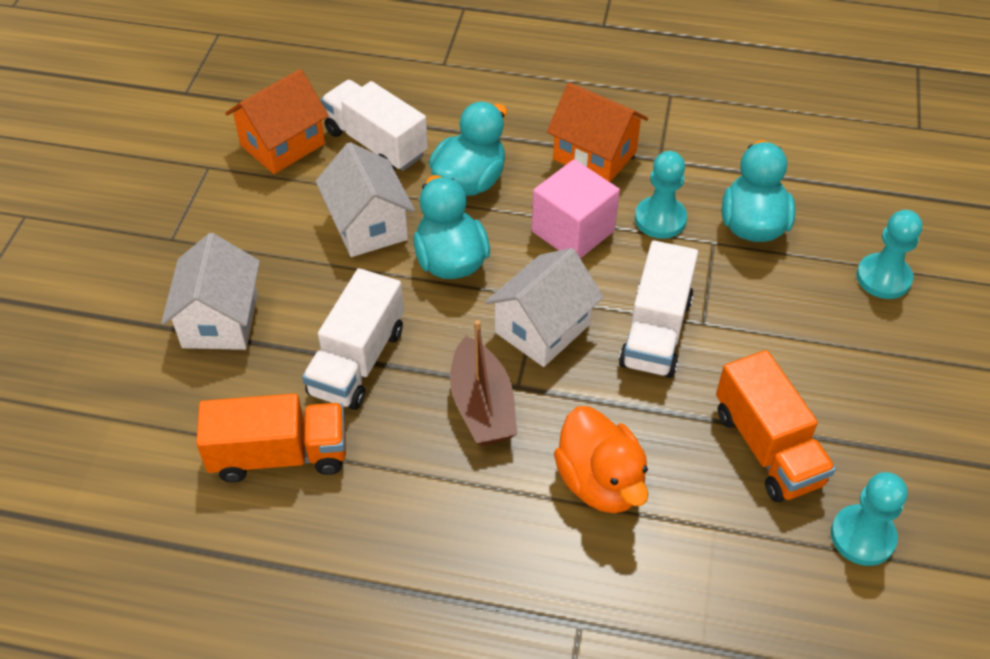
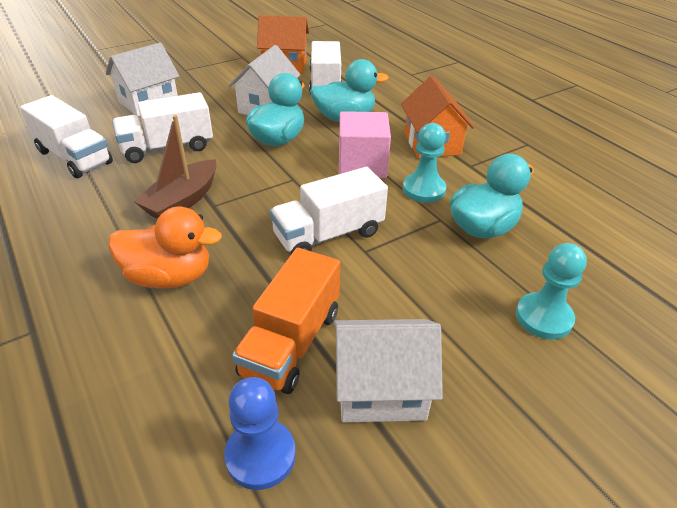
camera: 45 degrees right, 10 degrees down
(279, 455) = (74, 157): orange truck -> white truck
(542, 328) = (271, 192): white house -> white house (381, 389)
(600, 482) = (170, 277): orange duck -> orange duck turned 105 degrees counterclockwise
(862, 536) = (260, 455): turquoise pawn -> blue pawn

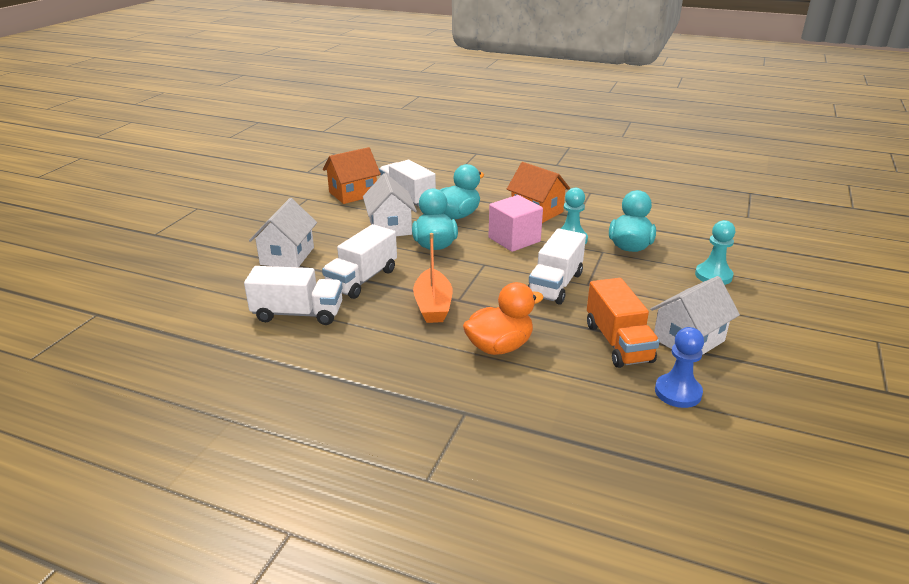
camera: 35 degrees left, 10 degrees down
(182, 201) = (433, 305): brown boat -> orange boat

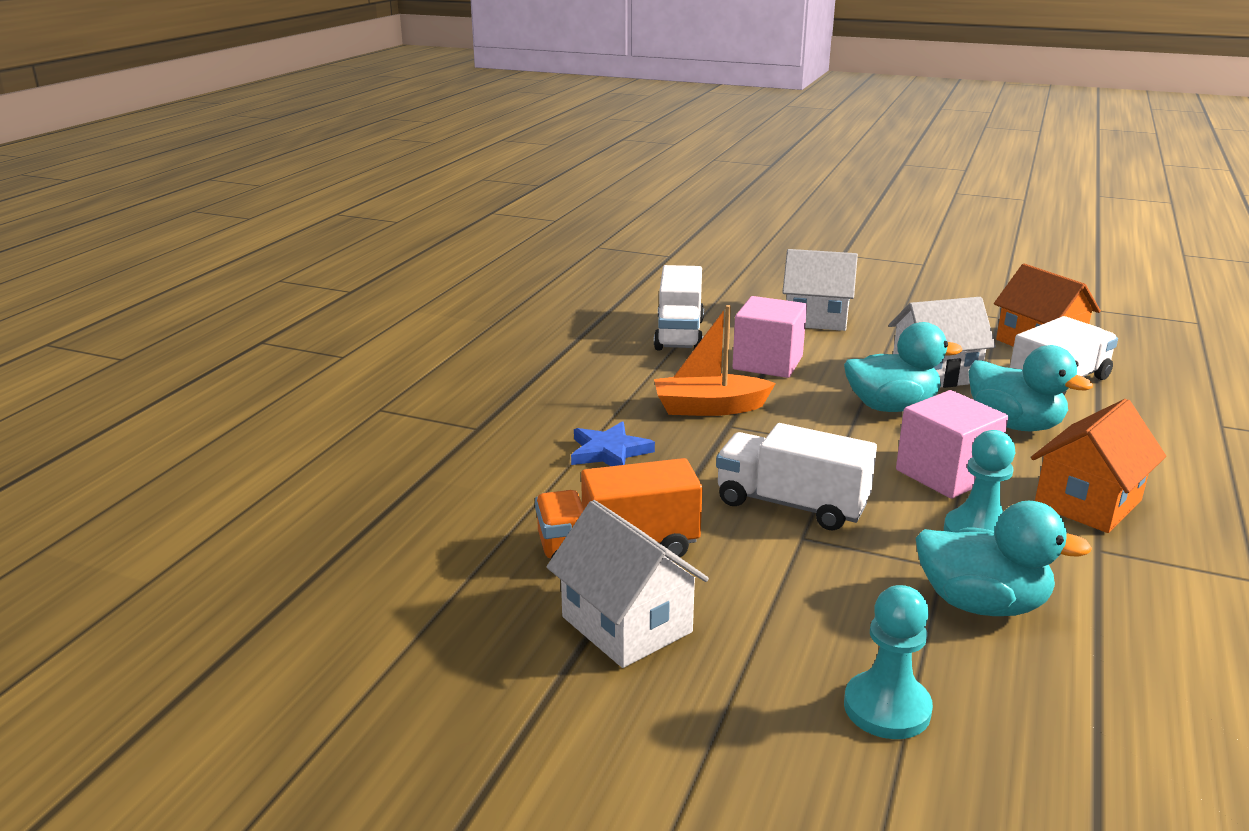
camera: 90 degrees right, 5 degrees down
(362, 279) = (767, 363): white truck -> pink cube
(499, 347) = (609, 452): orange duck -> blue star
(678, 392) = (482, 588): blue pawn -> none

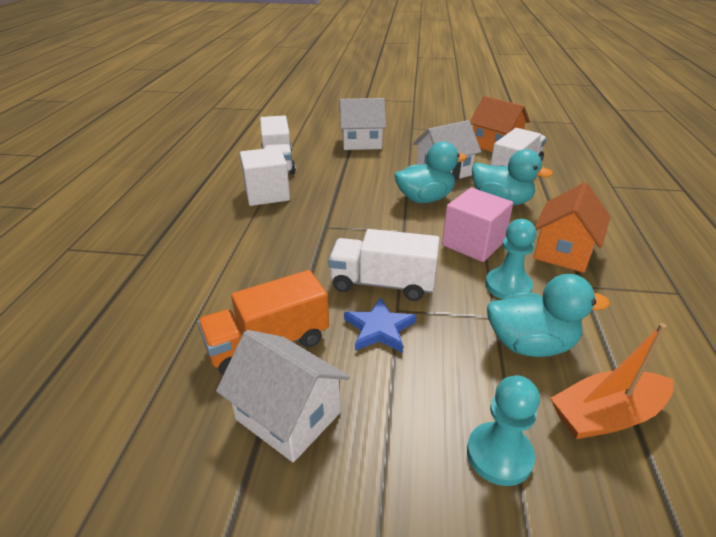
camera: 15 degrees left, 10 degrees up
(609, 452) = (247, 260): blue star -> blue star (379, 329)
(654, 374) = (267, 194): none -> white cube
(709, 408) = (309, 215): orange boat -> orange boat (606, 415)
(767, 363) = (339, 177): pink cube -> none

